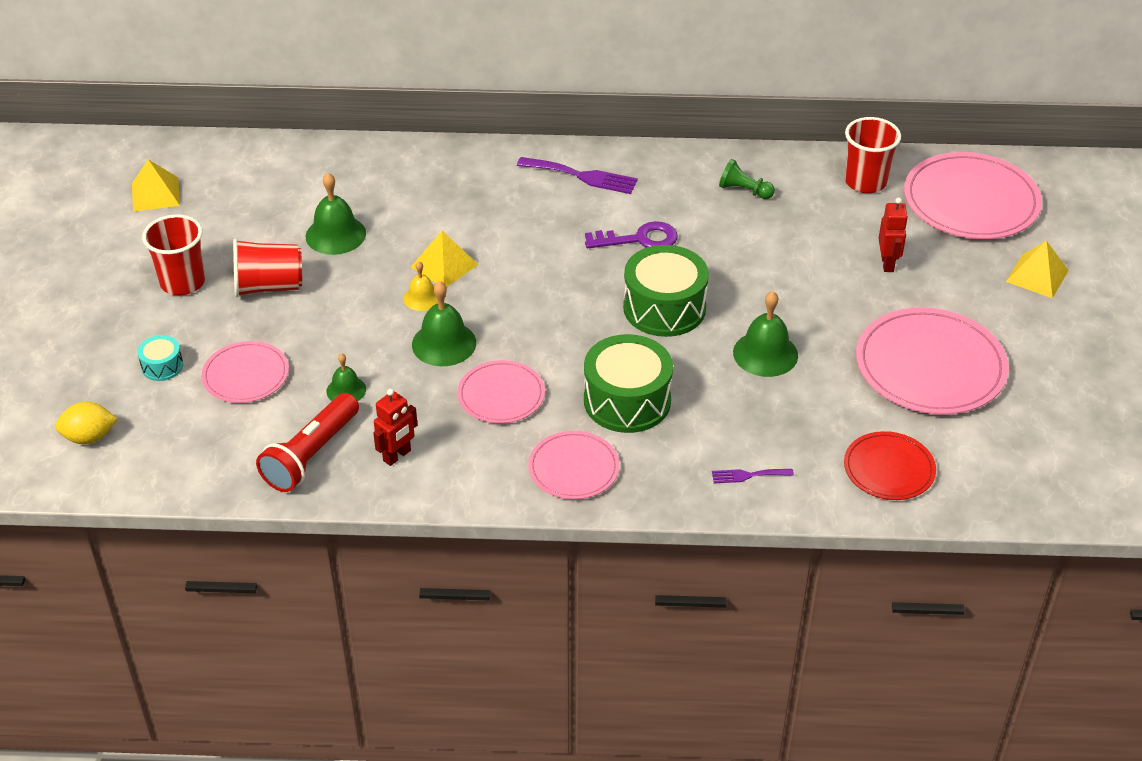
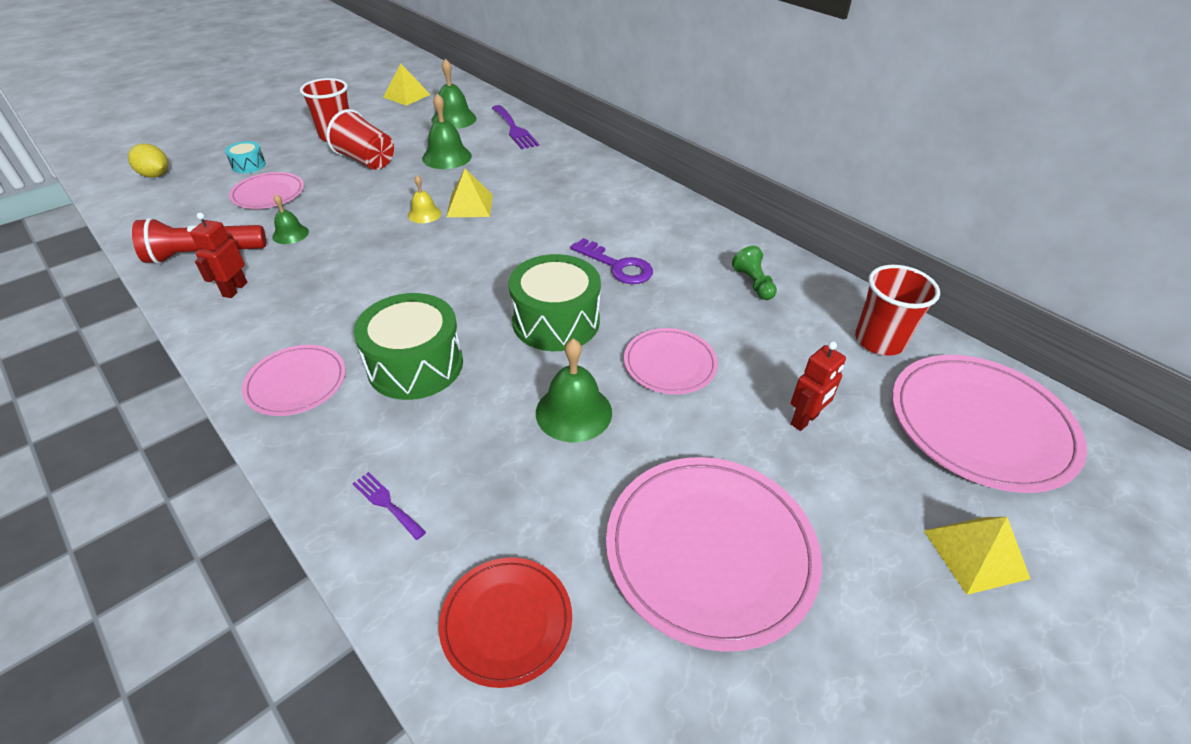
camera: 45 degrees right, 0 degrees up
(397, 456) = (234, 289): red robot -> red robot turned 105 degrees clockwise
(444, 343) = (385, 246): green bell -> green bell (454, 119)
(501, 395) = (354, 299): pink plate -> pink plate (670, 364)
(582, 176) = (644, 208): purple fork -> purple fork (514, 129)

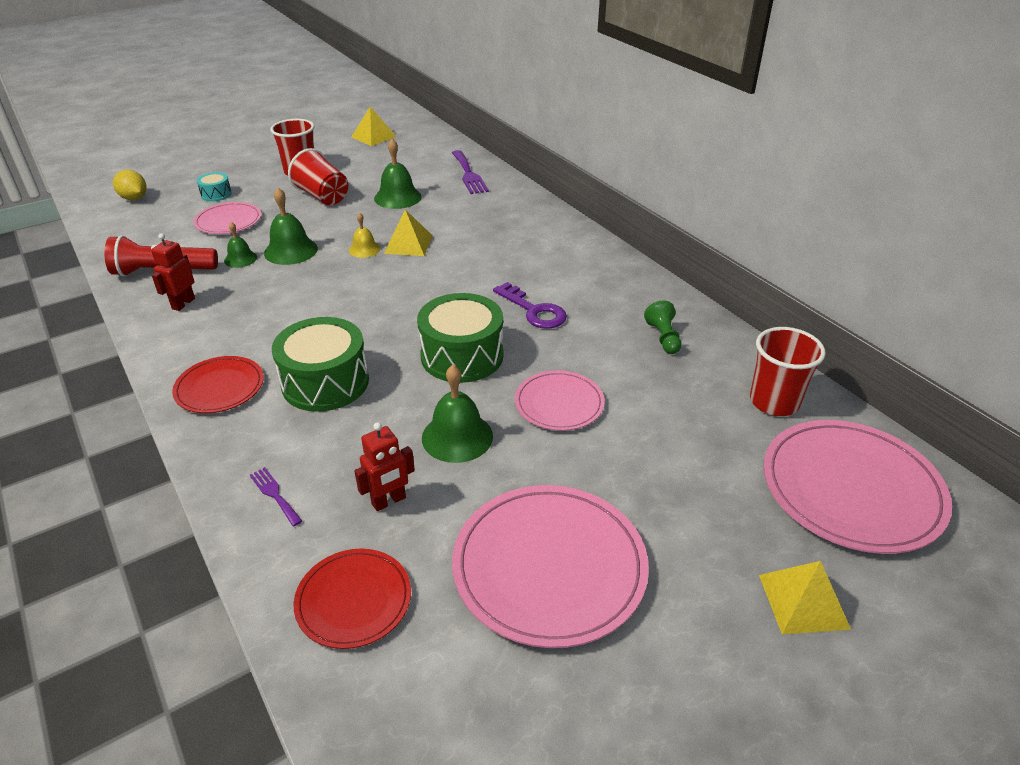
camera: 10 degrees right, 5 degrees down
(296, 383) = (219, 387): pink plate -> red plate
(454, 119) = (413, 161): green bell -> green bell (291, 250)
(805, 420) = (675, 466): red robot -> red robot (389, 501)

